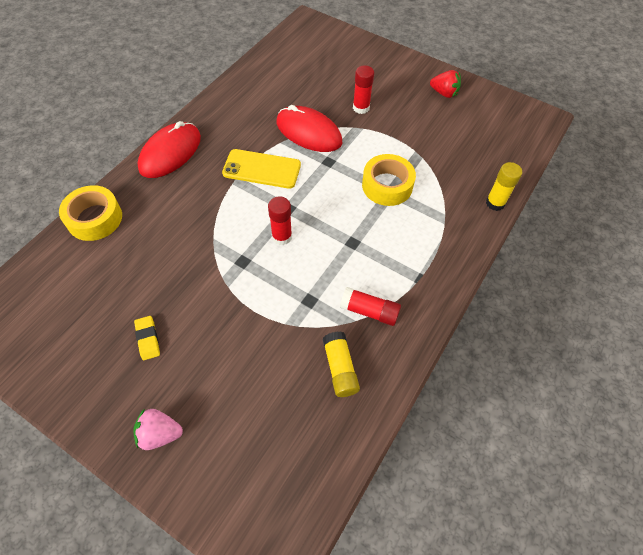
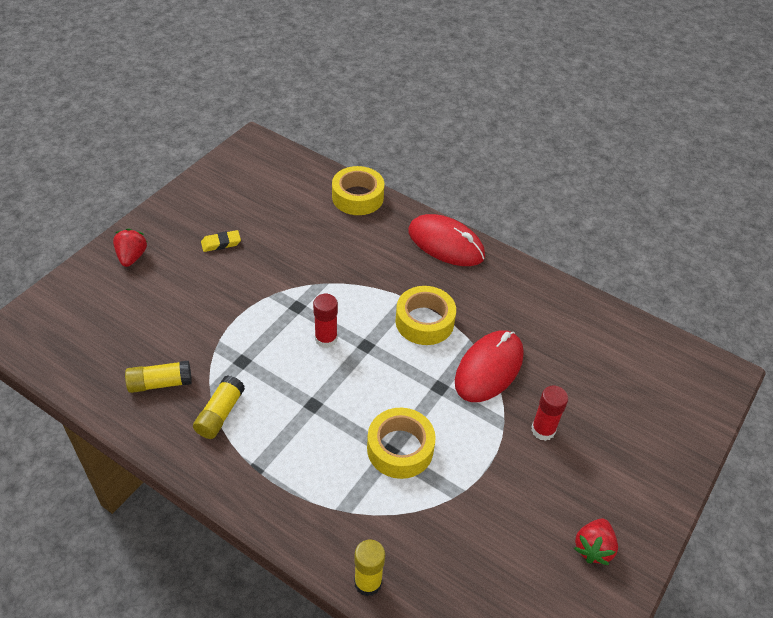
camera: 90 degrees right, 10 degrees down
(160, 434) = (132, 257): pink strawberry -> red strawberry
(262, 169) = (424, 321): yellow phone -> yellow tape
(369, 311) = (220, 414): red glue stick -> yellow glue stick

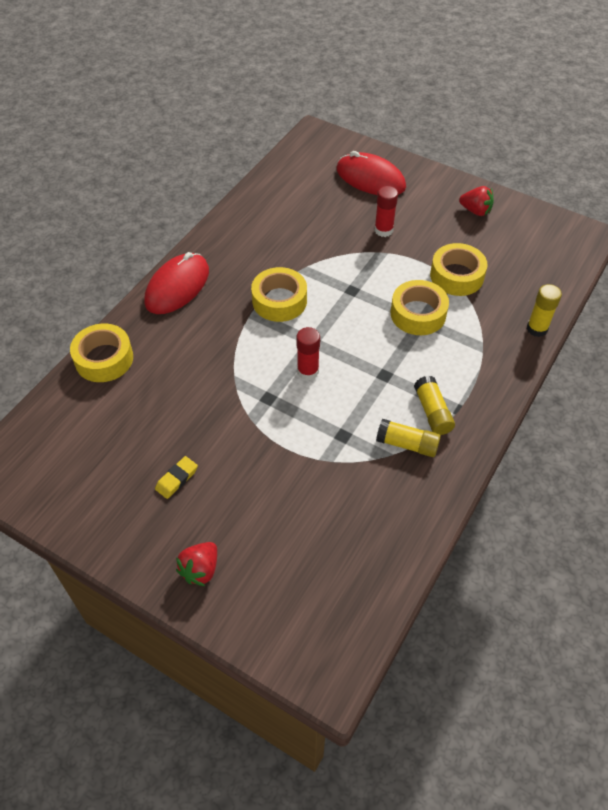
camera: 90 degrees left, 5 degrees up
(132, 257) = (200, 569): red strawberry -> red strawberry turned 60 degrees counterclockwise
(160, 383) = (380, 501): yellow glue stick -> yellow glue stick (432, 412)
(221, 243) = (176, 479): yellow eraser -> yellow eraser turned 60 degrees clockwise
(463, 501) = (456, 276): none -> yellow tape
(489, 368) = (327, 259): red mouse -> red mouse (370, 178)

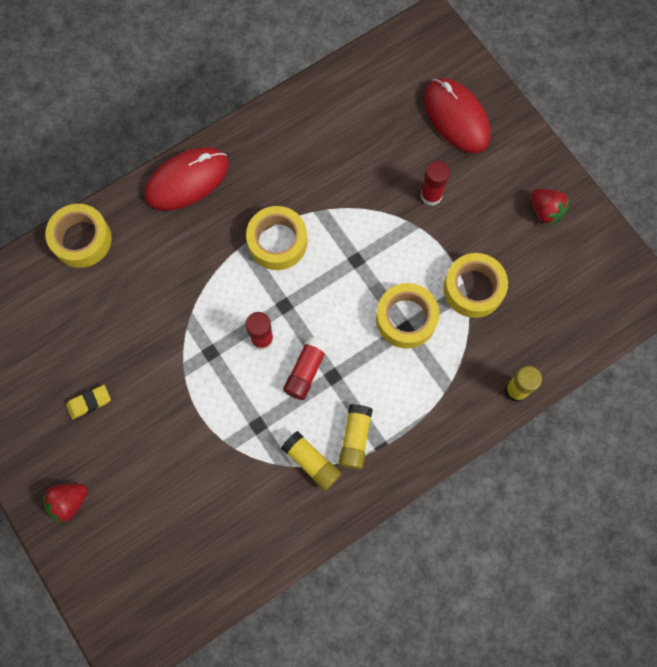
camera: 25 degrees right, 20 degrees up
(359, 380) = (306, 371): none -> red glue stick

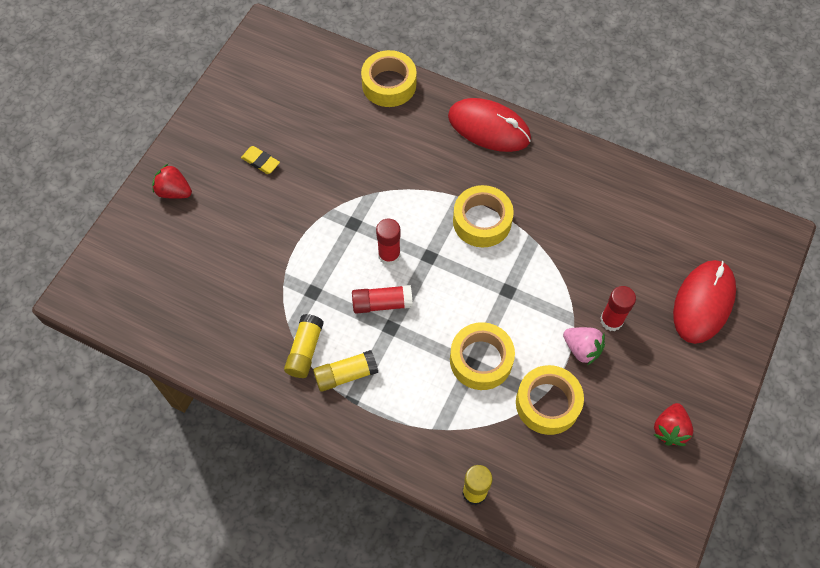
camera: 60 degrees right, 10 degrees down
(442, 233) = (582, 349): none -> pink strawberry

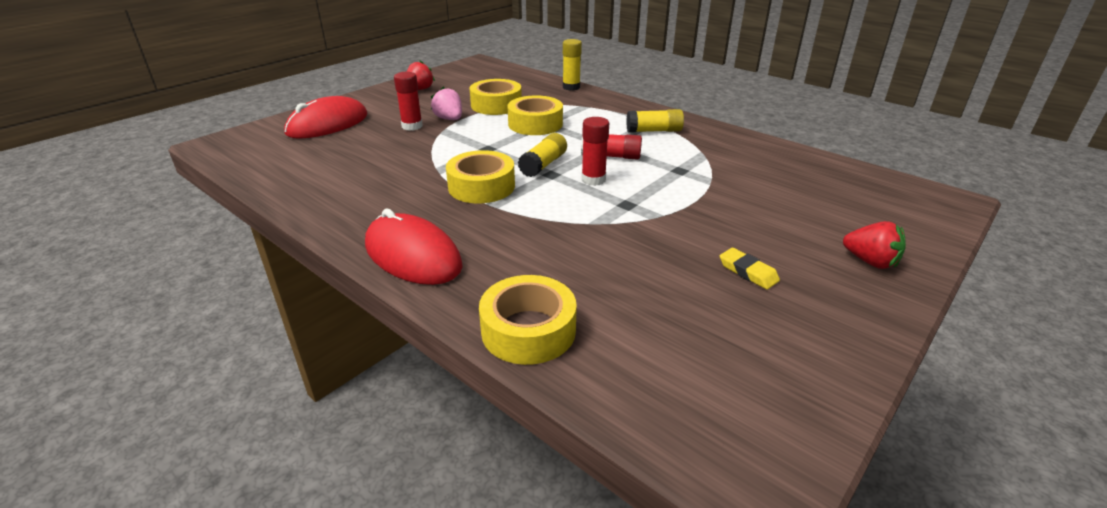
camera: 165 degrees left, 30 degrees down
(305, 350) = (690, 144): yellow glue stick -> yellow glue stick (543, 165)

